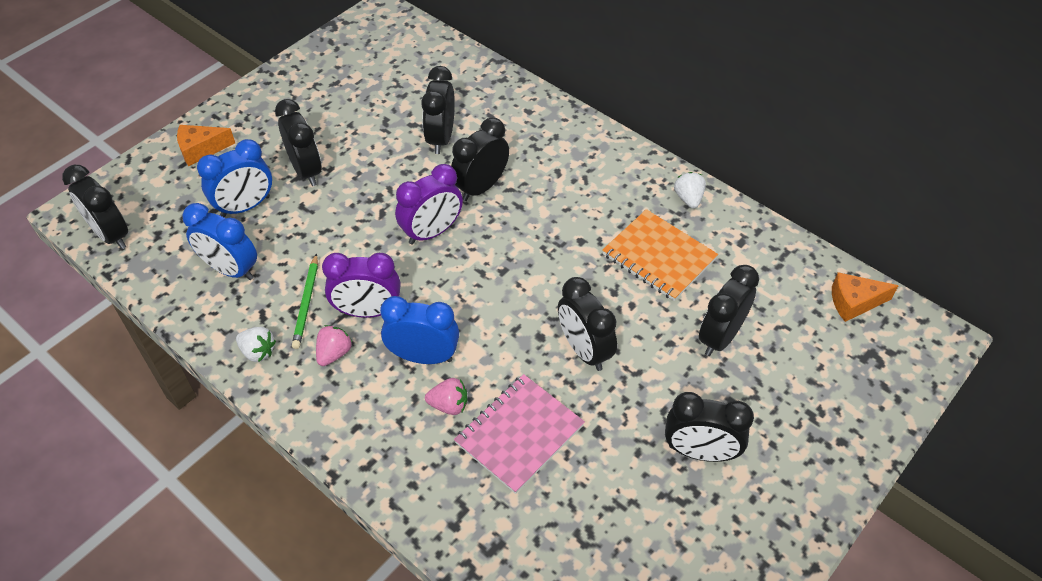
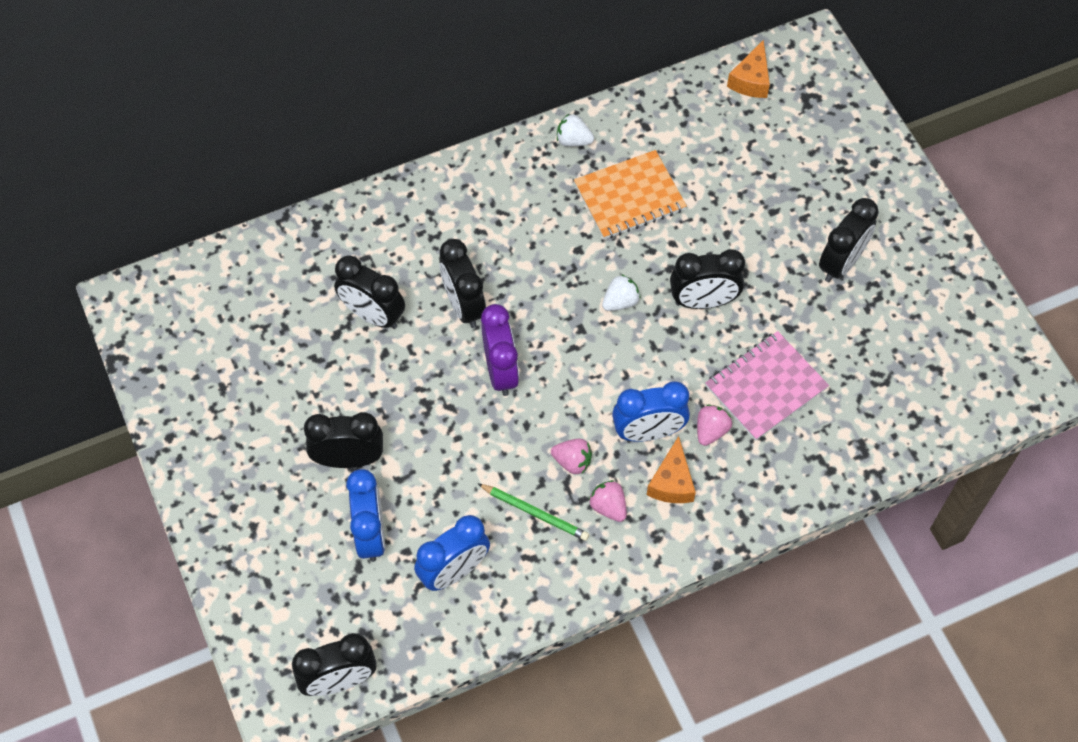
camera: 65 degrees left, 10 degrees up
(201, 150) = (254, 557): orange cheese -> orange cheese (672, 482)
(258, 352) = (574, 573): white strawberry -> white strawberry (620, 302)
(368, 311) = (572, 462): purple clock -> pink strawberry
(423, 356) = (648, 432): blue clock -> blue clock turned 135 degrees counterclockwise
(519, 434) = (766, 387): pink notebook -> pink notebook turned 75 degrees clockwise
(720, 337) = (738, 194): black clock -> none

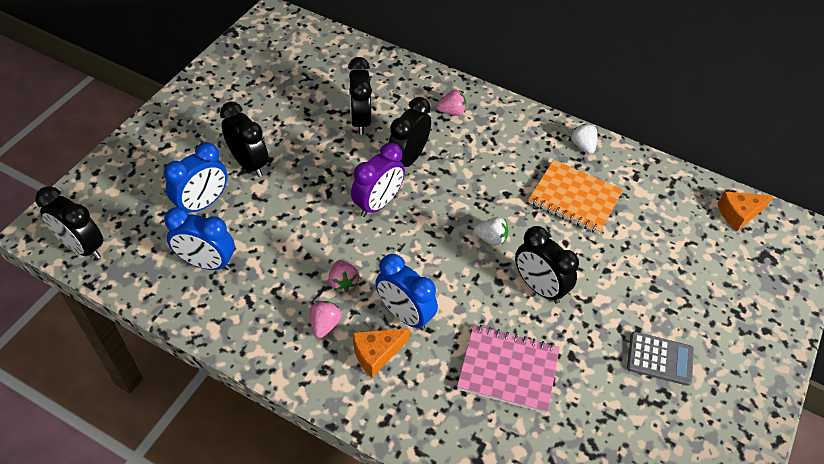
camera: 50 degrees right, 10 degrees down
(535, 513) = (286, 283): green pencil -> none
(711, 431) = (440, 354): pink strawberry -> pink strawberry (451, 112)
(841, 263) = (660, 359): black clock -> grey calculator

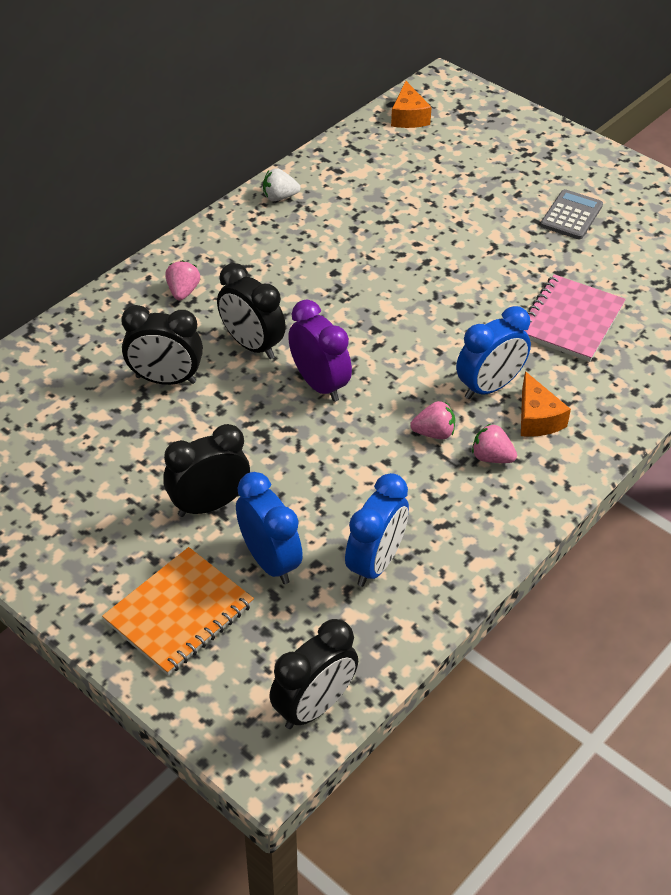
camera: 75 degrees left, 5 degrees down
(491, 239) = (398, 298): white strawberry -> none
(539, 287) = (472, 276): black clock -> none
(574, 198) = (356, 222): orange notebook -> orange notebook (179, 613)

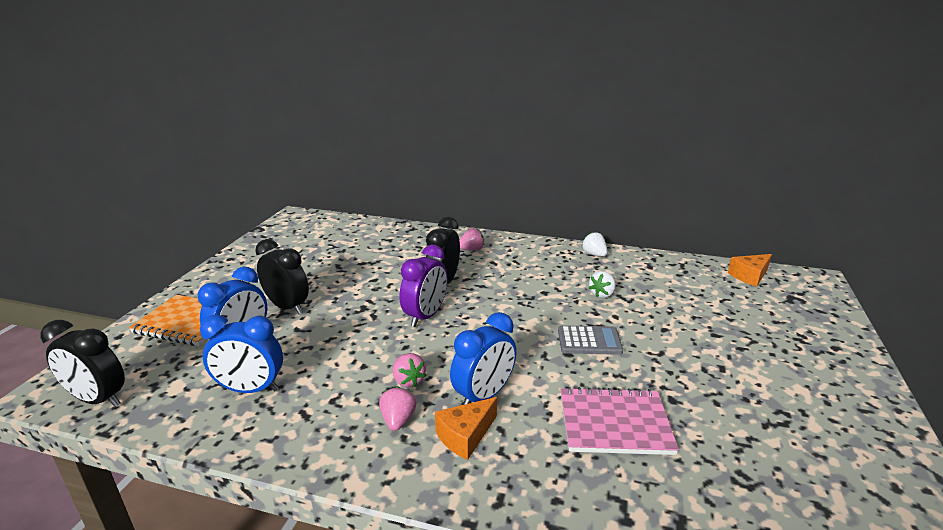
camera: 65 degrees right, 20 degrees down
(166, 380) = (390, 265): black clock -> none
(370, 232) = (602, 294): none -> white strawberry
(489, 387) = (483, 396): blue clock -> blue clock turned 75 degrees counterclockwise
(571, 215) = (758, 386): grey calculator -> grey calculator (589, 341)

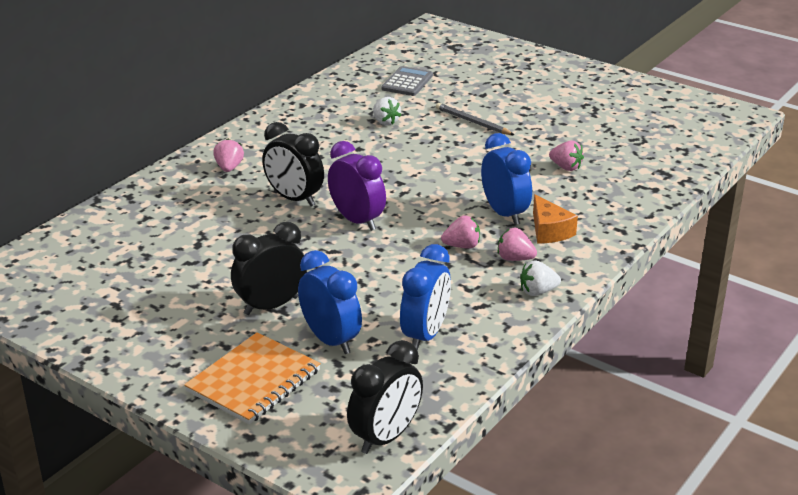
camera: 70 degrees left, 5 degrees up
(589, 341) = (457, 148): grey calculator -> grey calculator (407, 82)
(594, 255) = (305, 104): white strawberry -> white strawberry (538, 292)
(614, 423) = (566, 167): pink notebook -> pink strawberry
(651, 340) = (472, 122): none -> grey pencil
(749, 276) = (406, 49): orange cheese -> none

